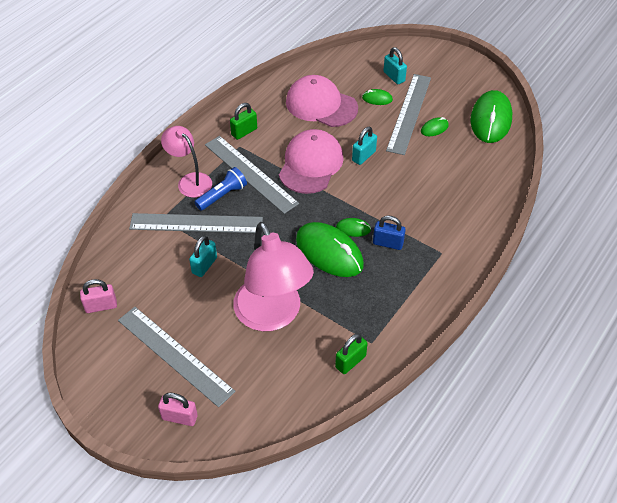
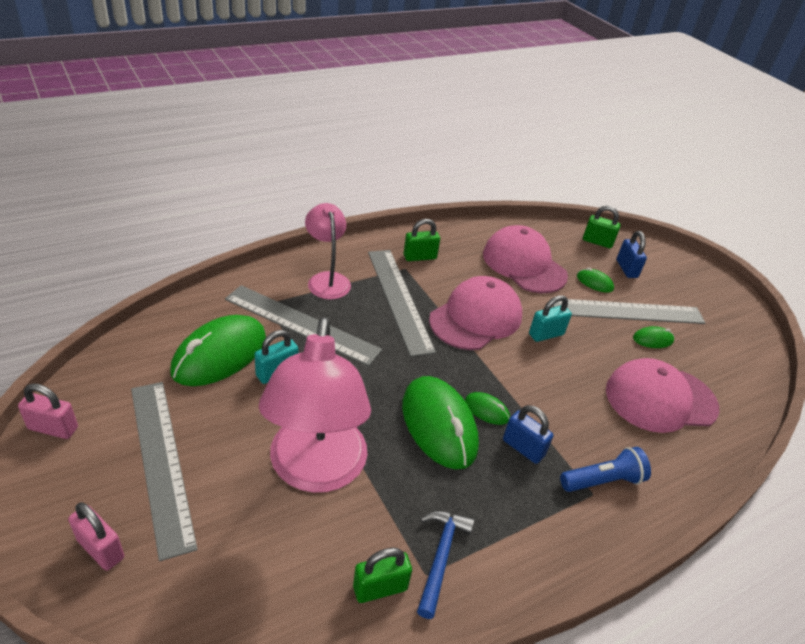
camera: 20 degrees right, 10 degrees down
(101, 306) = (127, 365): pink padlock -> pink padlock (53, 428)
(222, 195) = (352, 308): blue flashlight -> blue flashlight (603, 480)
(363, 61) = (597, 242): none -> green padlock
(374, 330) = (441, 557): none -> blue hammer
(394, 77) = (626, 269): turquoise padlock -> blue padlock
(409, 113) = (627, 311): grey ruler -> grey ruler turned 45 degrees clockwise
(456, 171) = (660, 399): none -> pink cap
(490, 120) = (733, 358): green mouse -> green mouse (219, 355)

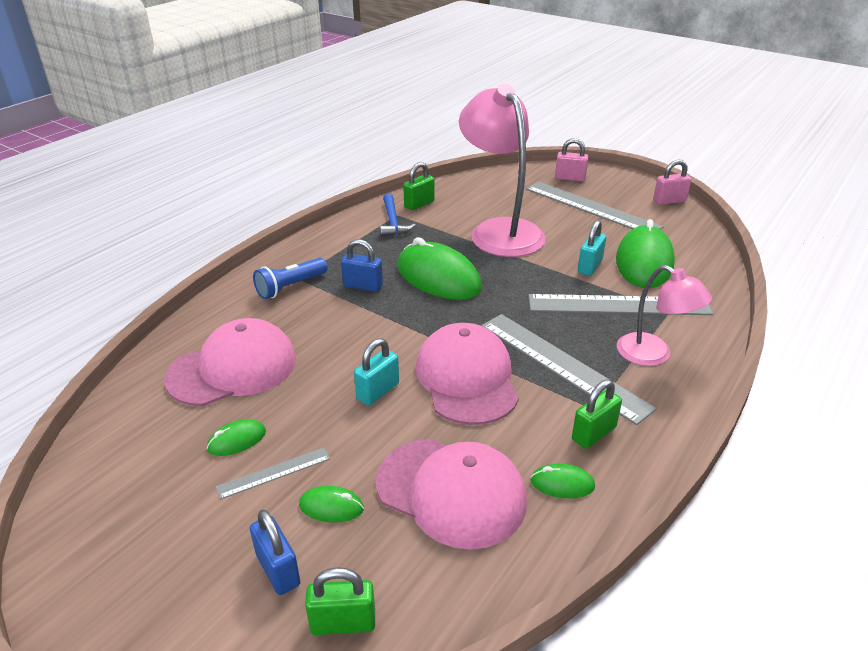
camera: 160 degrees right, 5 degrees down
(476, 318) = (467, 378): pink cap -> pink cap turned 150 degrees clockwise
(486, 410) = (406, 300): green mouse -> green mouse (562, 484)
(627, 311) = (274, 473): grey ruler -> grey ruler, size x0.48

